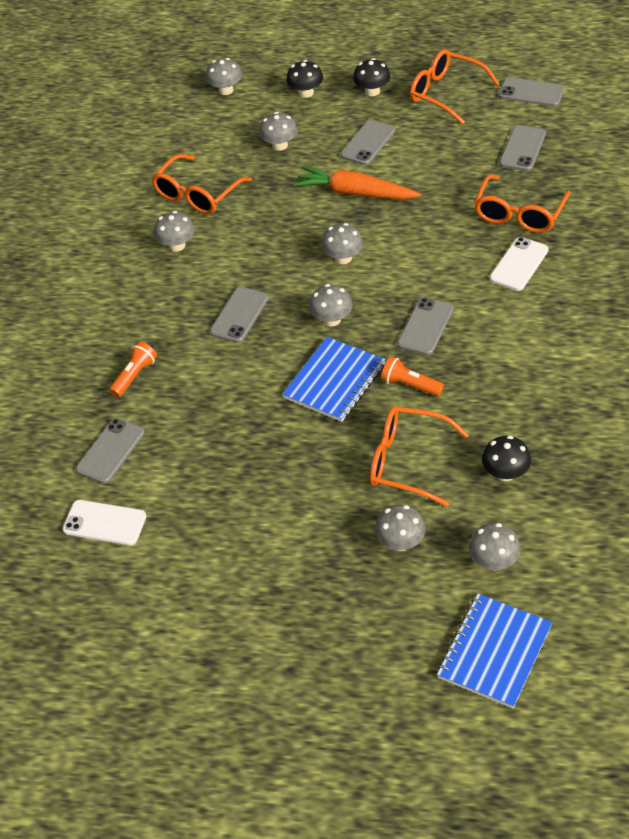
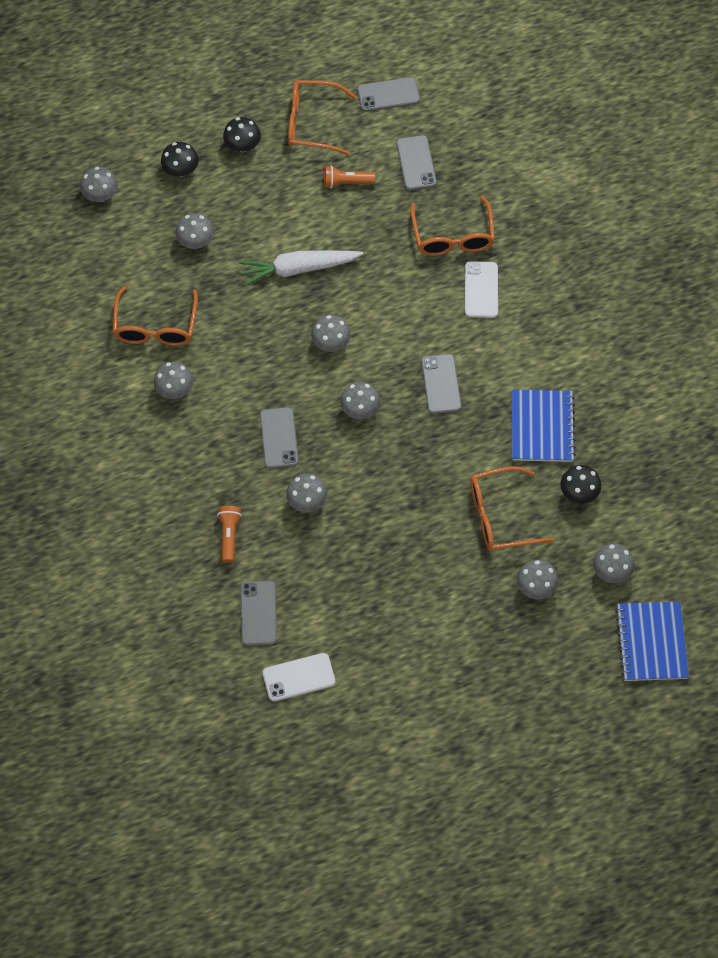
camera: 35 degrees left, 15 degrees up
(226, 375) = (307, 501): none -> grey mushroom
(334, 381) = (399, 468): blue notebook -> blue notebook (542, 427)
(355, 193) = (298, 269): orange carrot -> white carrot
(368, 143) = (275, 208): grey phone -> none
(410, 385) = (461, 445): orange flashlight -> orange flashlight (346, 183)

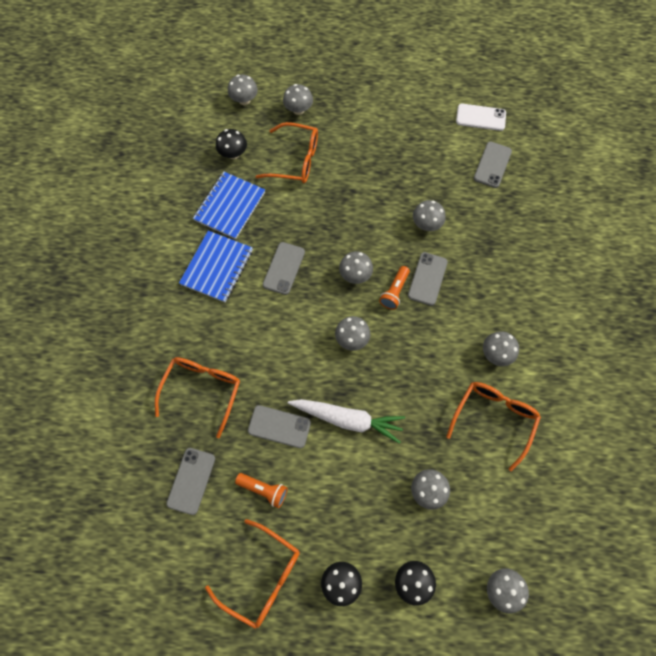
camera: 155 degrees left, 5 degrees up
(229, 536) = (493, 223): orange flashlight -> orange flashlight (394, 291)
(388, 95) = (173, 574): grey phone -> grey phone (279, 426)
(481, 290) = (208, 331): white phone -> none
(651, 642) = (247, 54): blue notebook -> blue notebook (217, 267)

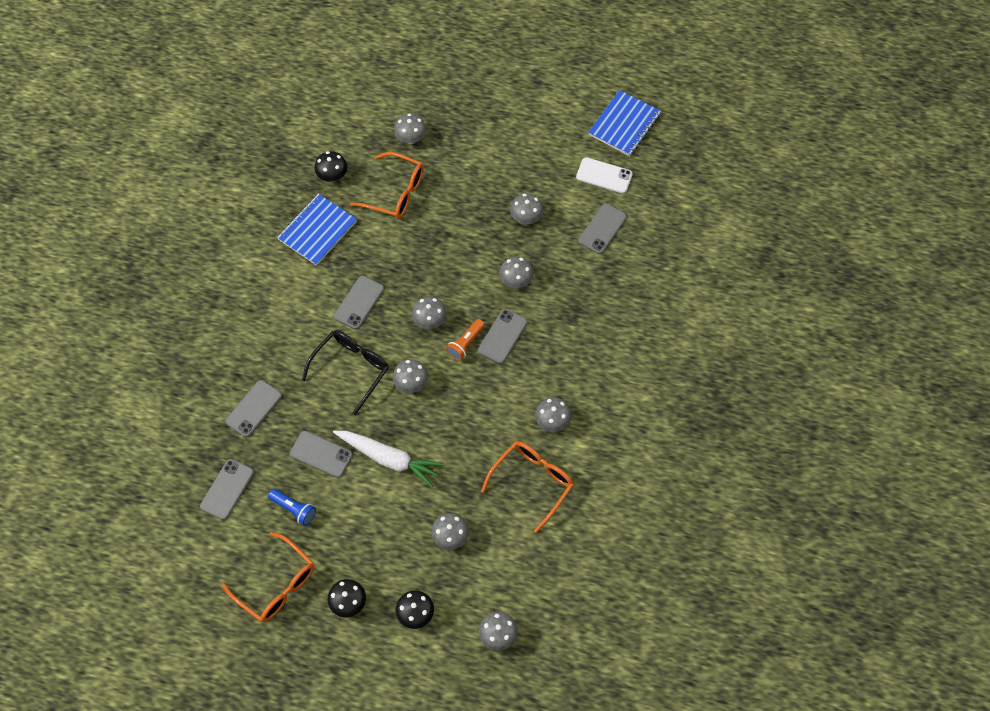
camera: 10 degrees right, 5 degrees down
(202, 390) = (254, 408): orange glasses -> grey phone
(217, 267) = (292, 291): blue notebook -> blue notebook (624, 125)
(244, 100) = (356, 119): grey mushroom -> grey mushroom (526, 218)
(264, 489) = (294, 509): orange flashlight -> blue flashlight
(290, 335) = (351, 369): none -> black glasses

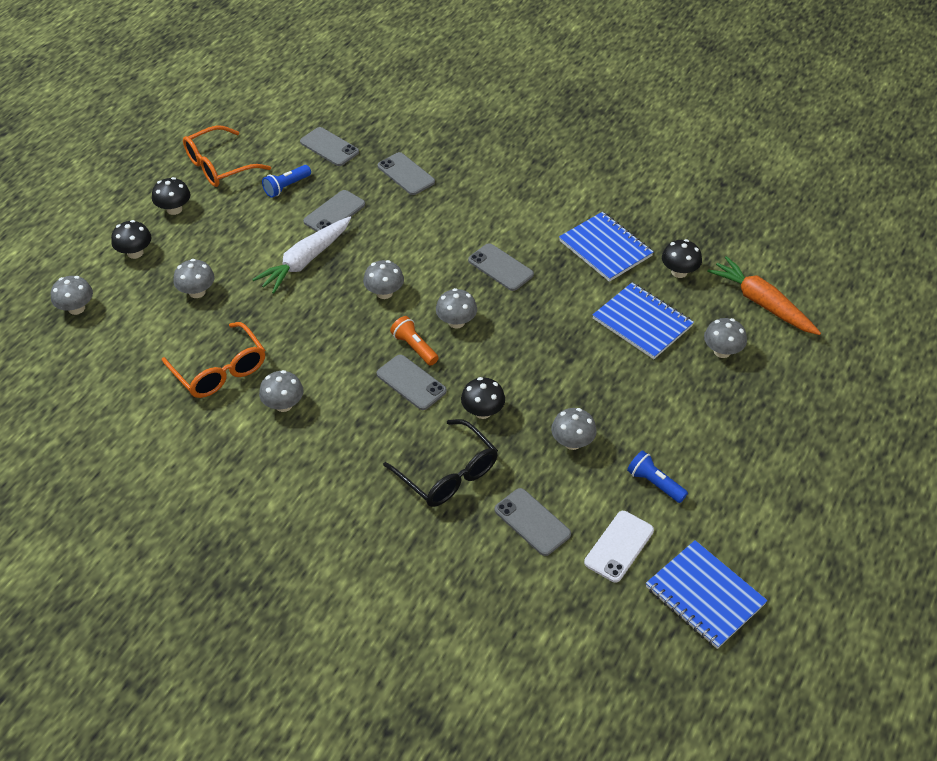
camera: 105 degrees right, 15 degrees down
(351, 369) = (421, 249): black glasses -> black glasses (447, 473)
(354, 118) = (762, 303): none -> orange carrot
(395, 192) = (642, 322): orange glasses -> blue notebook
(516, 280) = (482, 411): grey mushroom -> black mushroom
(546, 163) = (654, 483): none -> blue flashlight

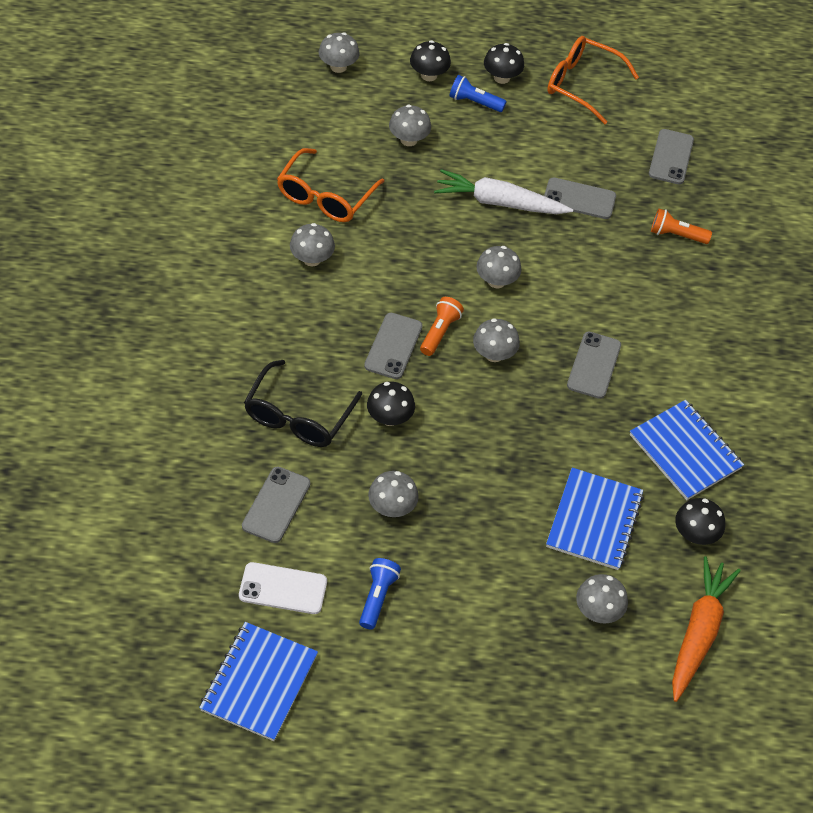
camera: 60 degrees right, 5 degrees up
(286, 187) = (589, 147): blue flashlight -> blue flashlight (474, 102)
(406, 174) = (676, 235): grey phone -> orange flashlight
(605, 248) = (685, 451): blue notebook -> blue notebook turned 60 degrees counterclockwise

